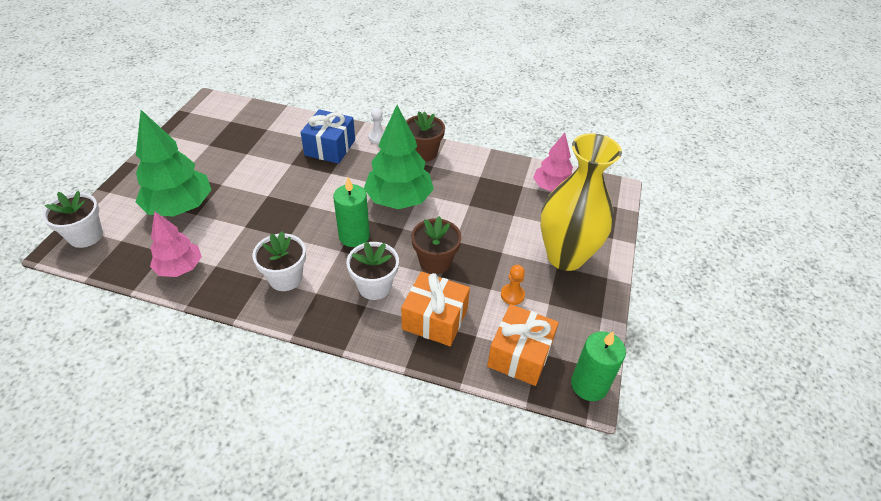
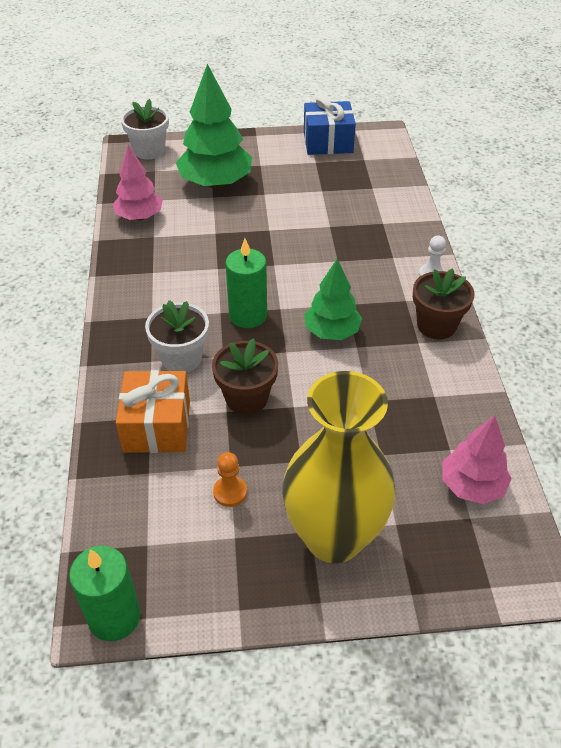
camera: 70 degrees right, 0 degrees up
(285, 278) = (160, 288): white flower pot -> none
(330, 147) = (380, 244): blue gift -> blue gift (328, 142)
(399, 200) = (332, 332): green tree -> green tree, size x0.63
(520, 355) = (136, 525): orange gift -> none

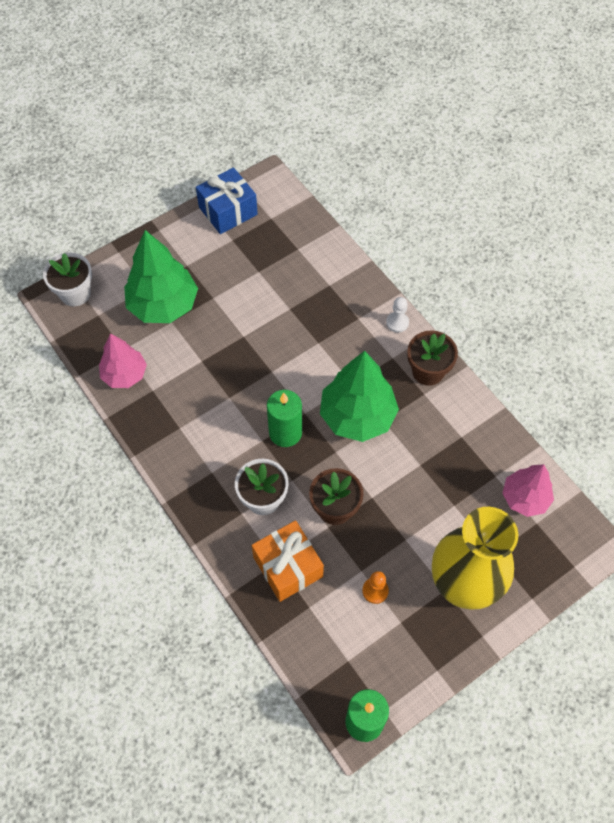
camera: 30 degrees left, 15 degrees up
(332, 332) = (357, 416): green tree -> green tree, size x1.60

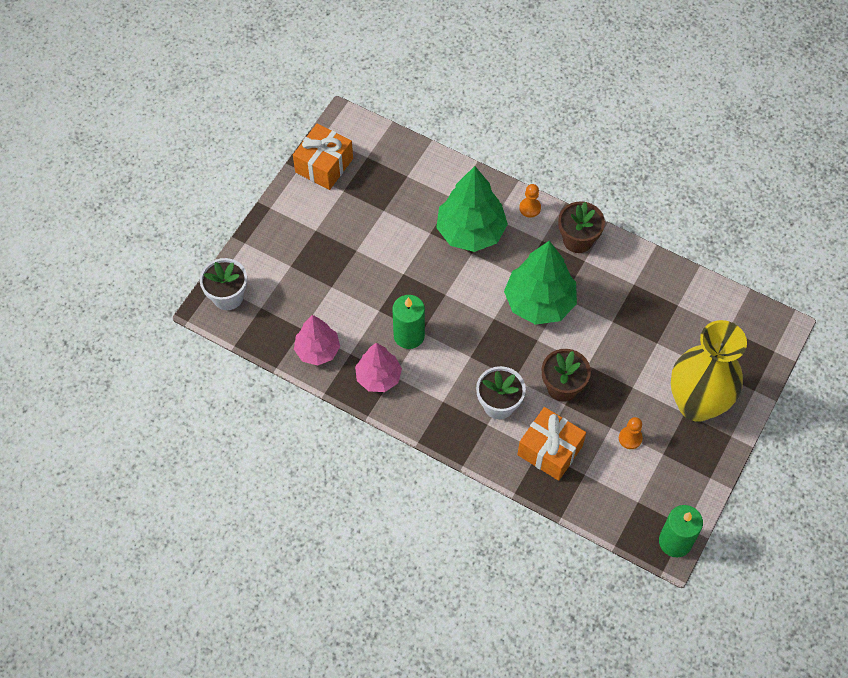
camera: 25 degrees left, 0 degrees up
(163, 305) = (315, 275): green tree -> green tree (470, 232)
(228, 211) = (324, 165): blue gift -> orange gift
(285, 432) = (486, 342): green candle -> green candle (409, 335)
(397, 322) = (530, 208): white pawn -> orange pawn
(525, 498) = (709, 313): pink tree -> pink tree (378, 377)

